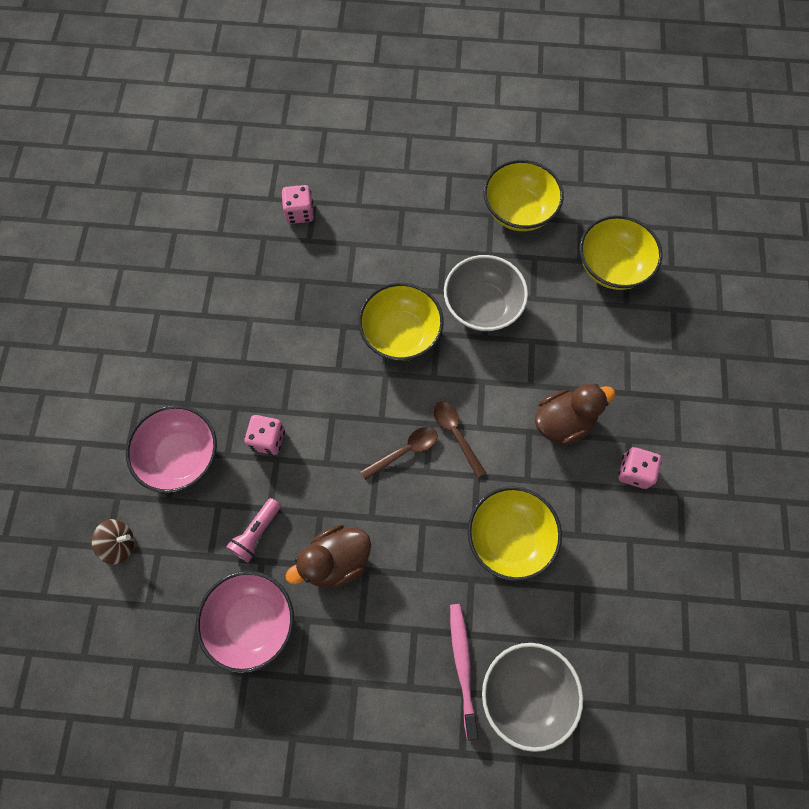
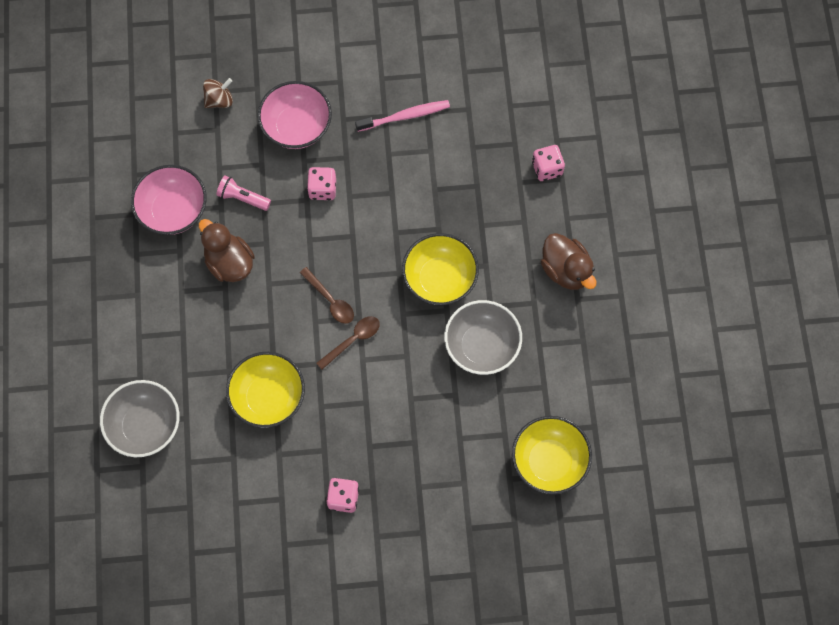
camera: 80 degrees right, 0 degrees up
(119, 544) = (219, 100): brown spinning top -> brown spinning top turned 105 degrees counterclockwise
(462, 665) = (160, 373): pink toothbrush -> pink toothbrush (405, 116)
(518, 211) = (593, 366): yellow bowl -> none
(563, 422) = (380, 431): brown duck -> brown duck (566, 270)

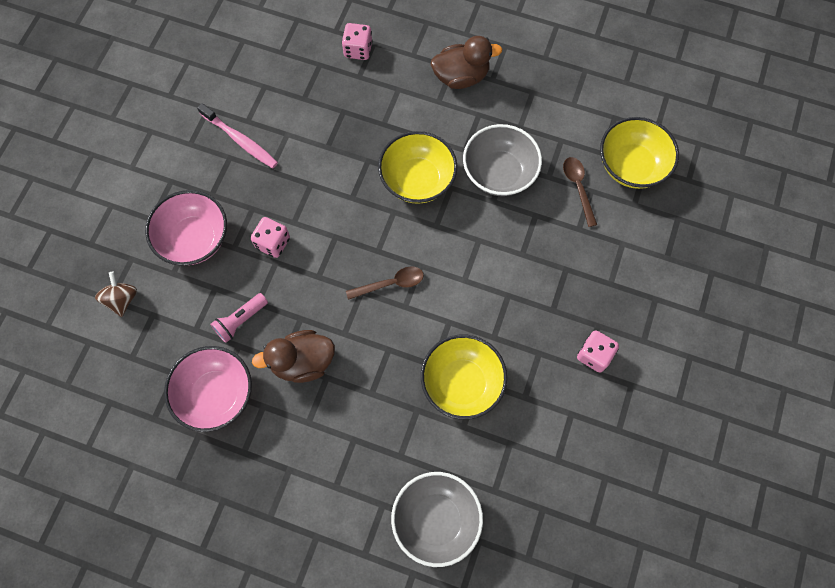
camera: 65 degrees left, 0 degrees up
(353, 340) = (440, 280): brown spoon -> brown spoon (578, 187)
(405, 116) = (240, 140): pink toothbrush -> pink toothbrush turned 120 degrees clockwise

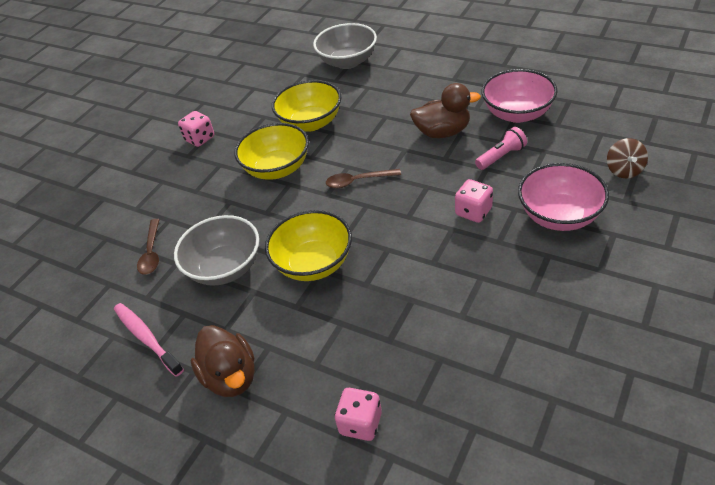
camera: 165 degrees left, 25 degrees down
(240, 140) = (520, 310): pink toothbrush -> pink toothbrush (146, 338)
(461, 76) = (231, 376): brown duck -> brown duck turned 120 degrees counterclockwise
(631, 166) = (88, 271): yellow bowl -> yellow bowl (277, 168)

